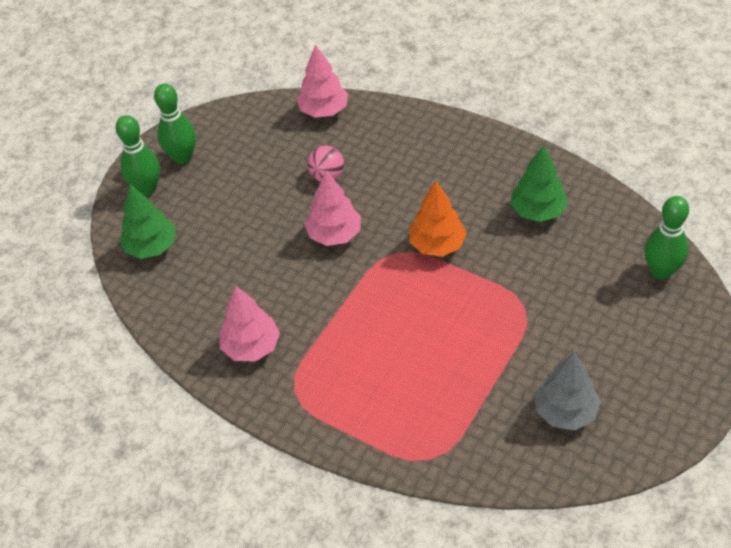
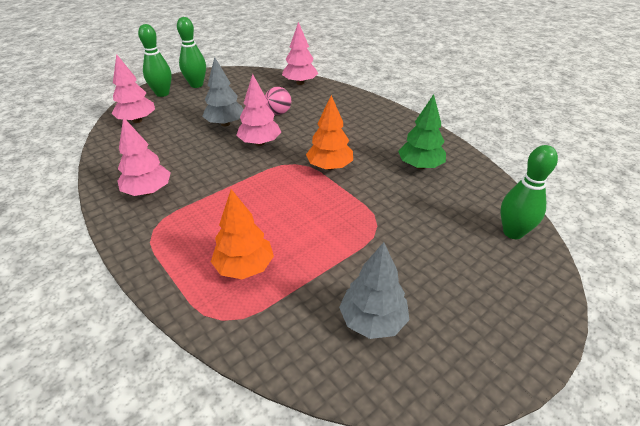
camera: 15 degrees right, 10 degrees down
(151, 247) = (137, 120): green tree -> pink tree
(271, 216) = (225, 124): none -> grey tree
(418, 400) = (244, 267): none -> orange tree

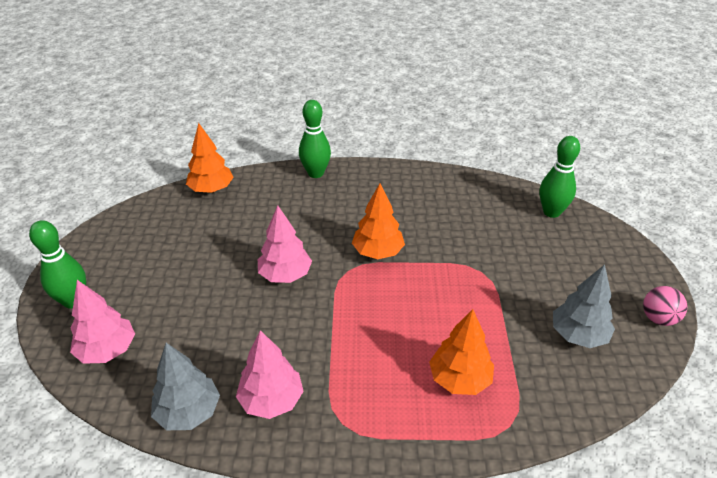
camera: 50 degrees left, 0 degrees up
(196, 85) = (97, 263): green bowling pin -> green bowling pin (315, 173)
(225, 124) = (216, 281): grey tree -> grey tree (188, 412)
(278, 113) = (247, 234): pink ball -> pink ball (658, 318)
(300, 83) = (211, 189): pink tree -> orange tree
(420, 166) = (434, 203): green tree -> none

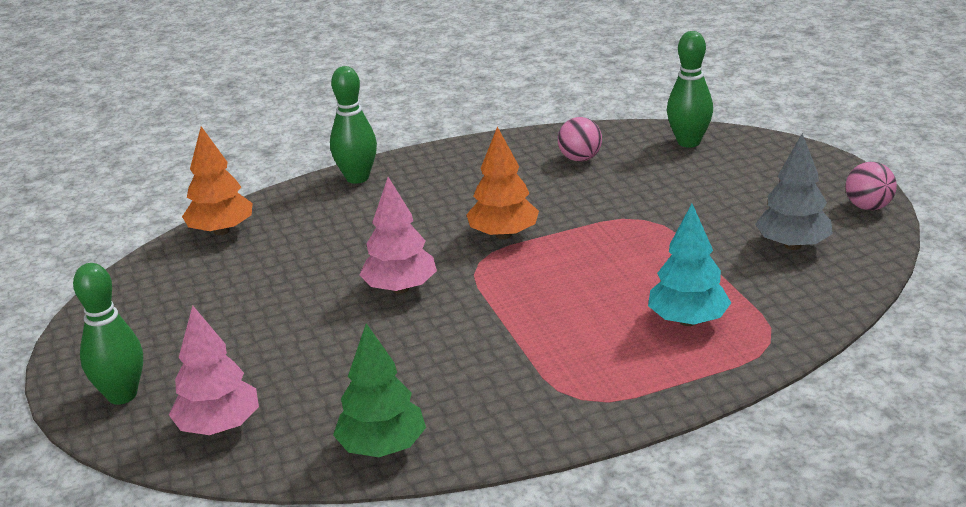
camera: 20 degrees left, 10 degrees down
(188, 412) = (382, 447): grey tree -> green tree
(271, 400) = (479, 405): pink tree -> none
(460, 379) = (688, 320): orange tree -> turquoise tree
(467, 203) = (580, 159): none -> pink ball

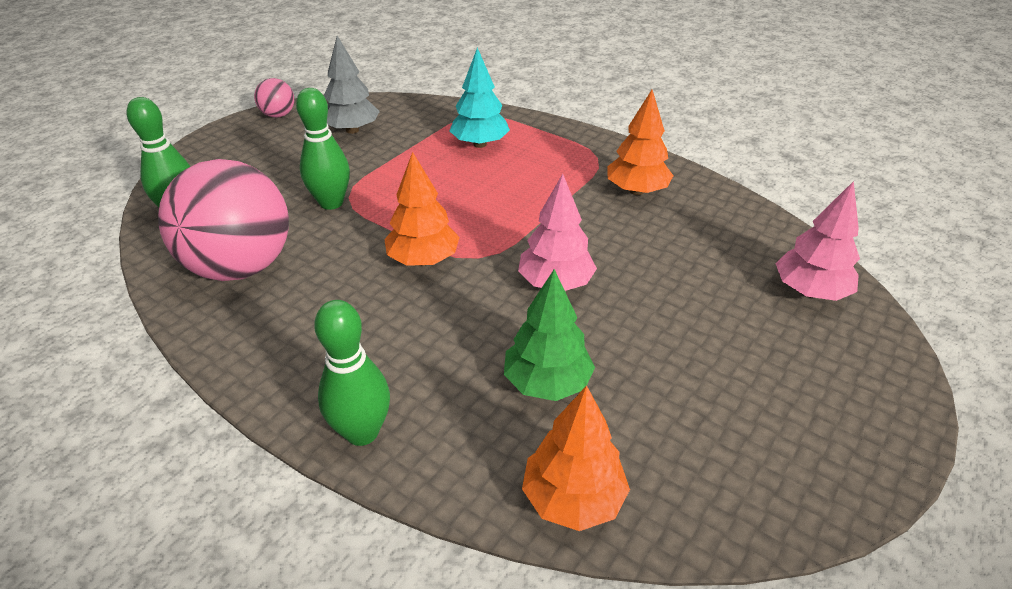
camera: 125 degrees left, 10 degrees up
(122, 395) = (863, 375): green bowling pin -> green bowling pin (331, 203)
(382, 447) = (728, 209): green tree -> green tree (547, 383)
(482, 395) = (636, 191): none -> orange tree
(580, 159) = (241, 267): pink ball -> pink ball, size x2.28

